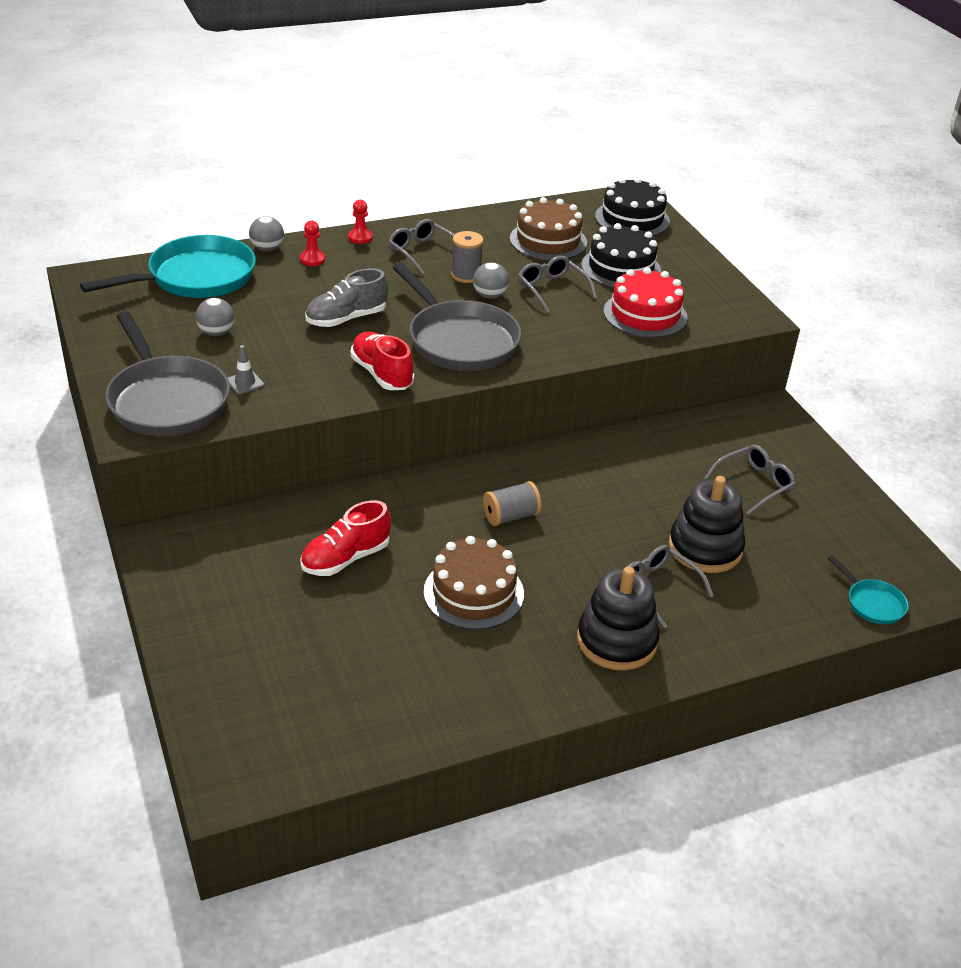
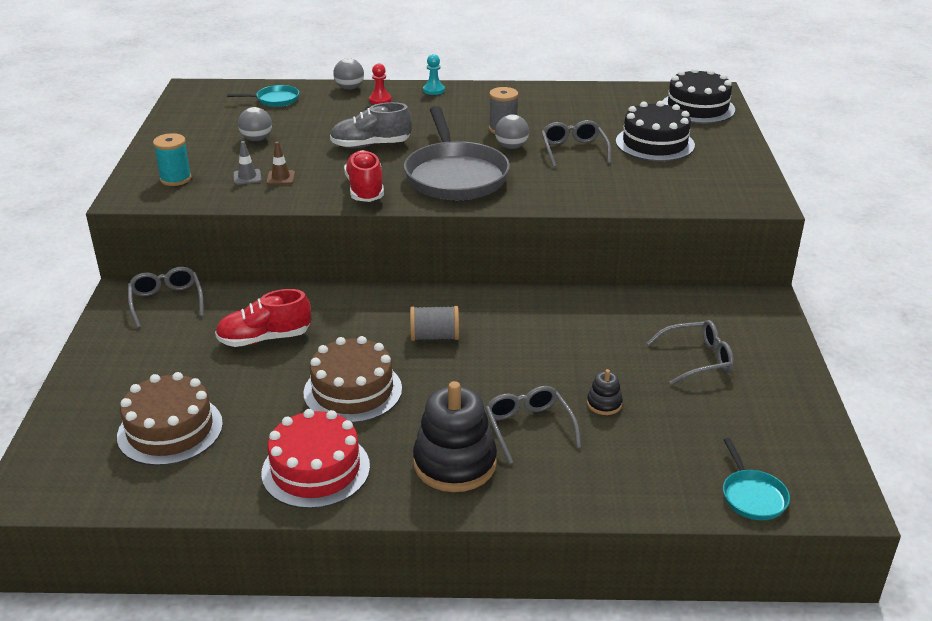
camera: 25 degrees right, 5 degrees down
(166, 400) = (176, 179): grey pan -> turquoise spool
(195, 278) = (274, 100): turquoise pan -> turquoise pan, size x0.46
(282, 377) = (280, 178): none -> brown traffic cone
(360, 237) = (434, 90): red pawn -> turquoise pawn
(422, 252) = (478, 107): grey glasses -> grey glasses (166, 302)
(548, 240) = (601, 114): brown cake -> brown cake (170, 430)
(645, 314) = (649, 182): red cake -> red cake (316, 469)
(705, 548) = (604, 404): black stacking toy -> black stacking toy, size x0.45

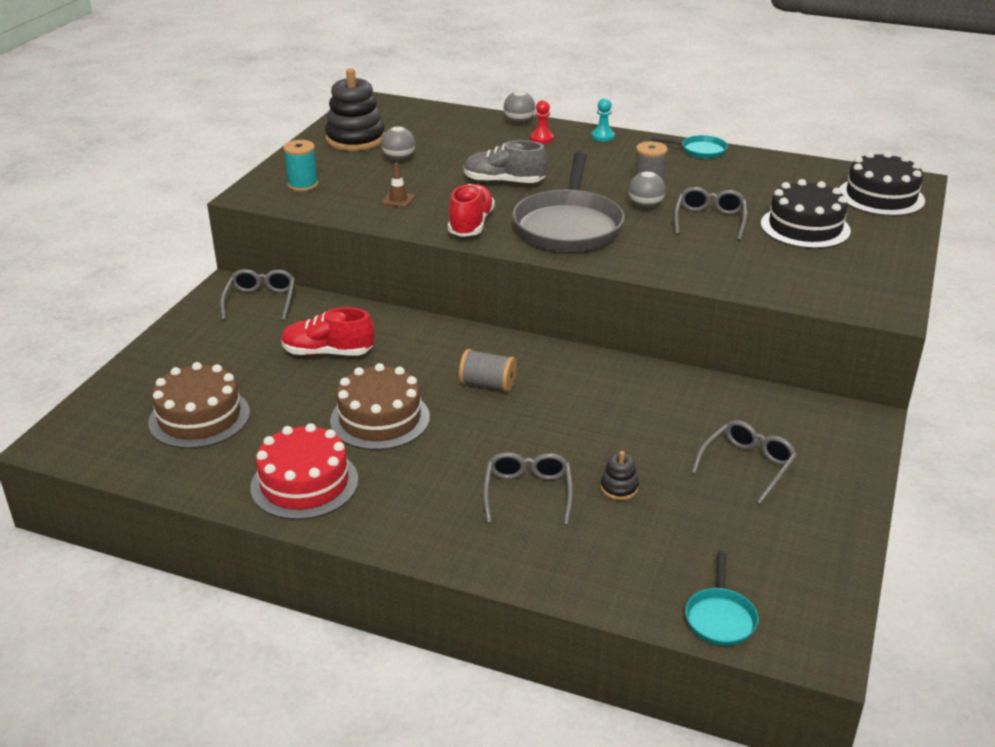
camera: 20 degrees right, 0 degrees up
(247, 177) = (368, 194): grey traffic cone -> none
(274, 100) = (439, 123): turquoise pan -> turquoise pan (700, 151)
(455, 463) = (435, 509): black stacking toy -> black stacking toy (355, 139)
(697, 359) = (747, 466): grey glasses -> grey glasses turned 60 degrees counterclockwise

